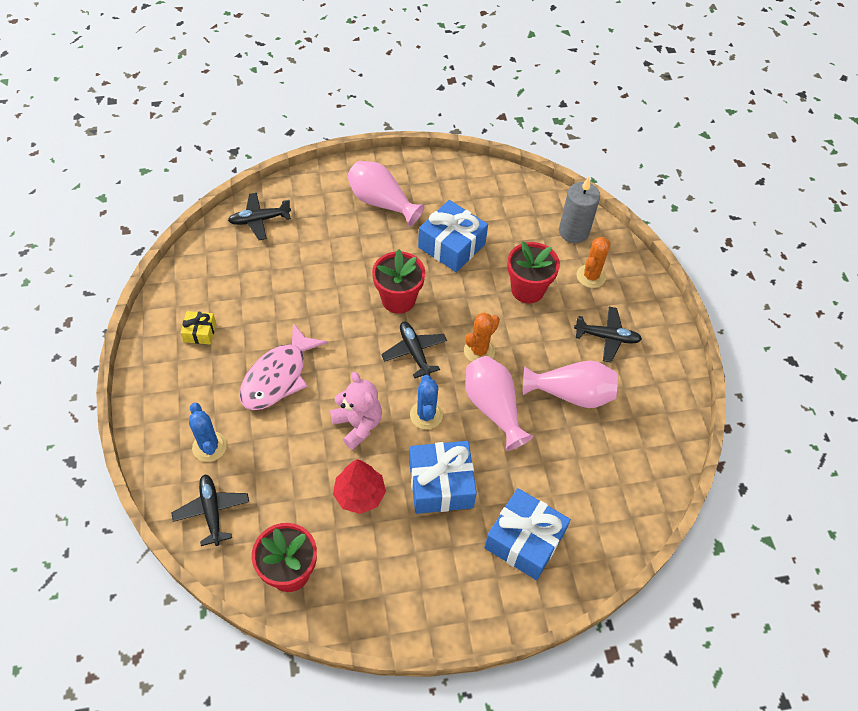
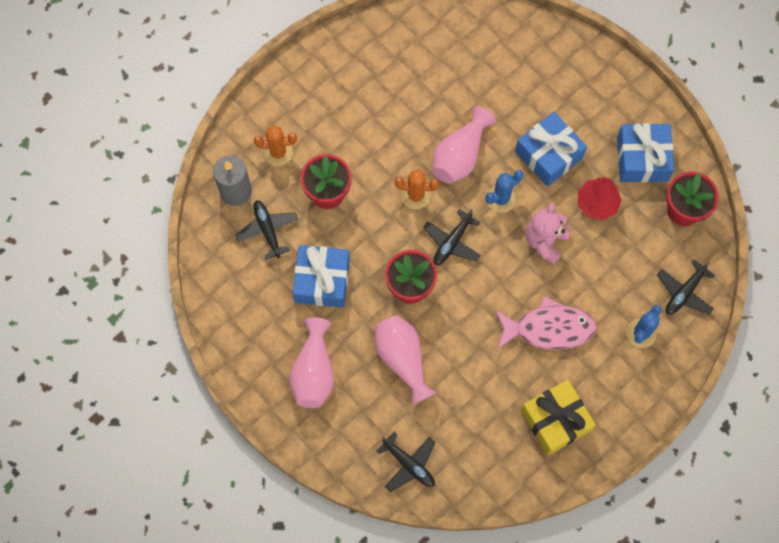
camera: 120 degrees left, 15 degrees up
(200, 332) = (555, 420): yellow gift -> yellow gift, size x1.95
(524, 540) = (549, 78): blue gift -> blue gift (642, 159)
(571, 394) = (407, 109): pink vase -> pink vase (402, 359)
(607, 337) = (334, 110): black plane -> black plane (267, 230)

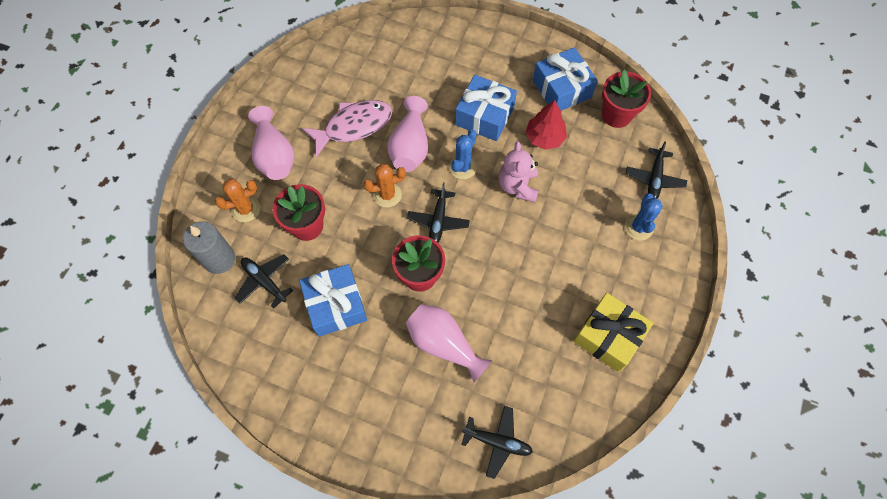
camera: 25 degrees left, 5 degrees down
(313, 372) = (365, 394): pink vase -> pink vase (274, 155)
(548, 328) = (559, 258): pink fish -> pink fish (353, 126)

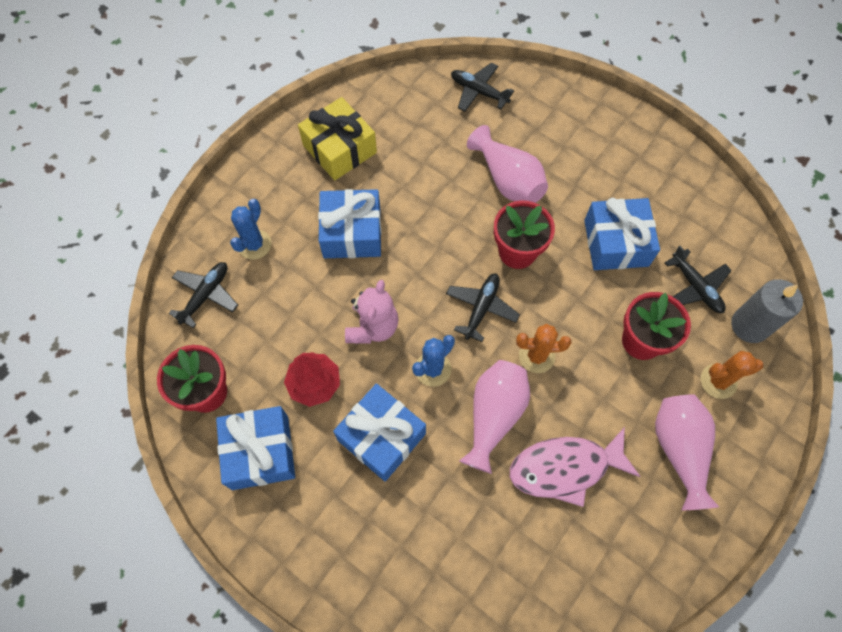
camera: 165 degrees left, 0 degrees up
(564, 257) = (352, 233): none -> blue gift

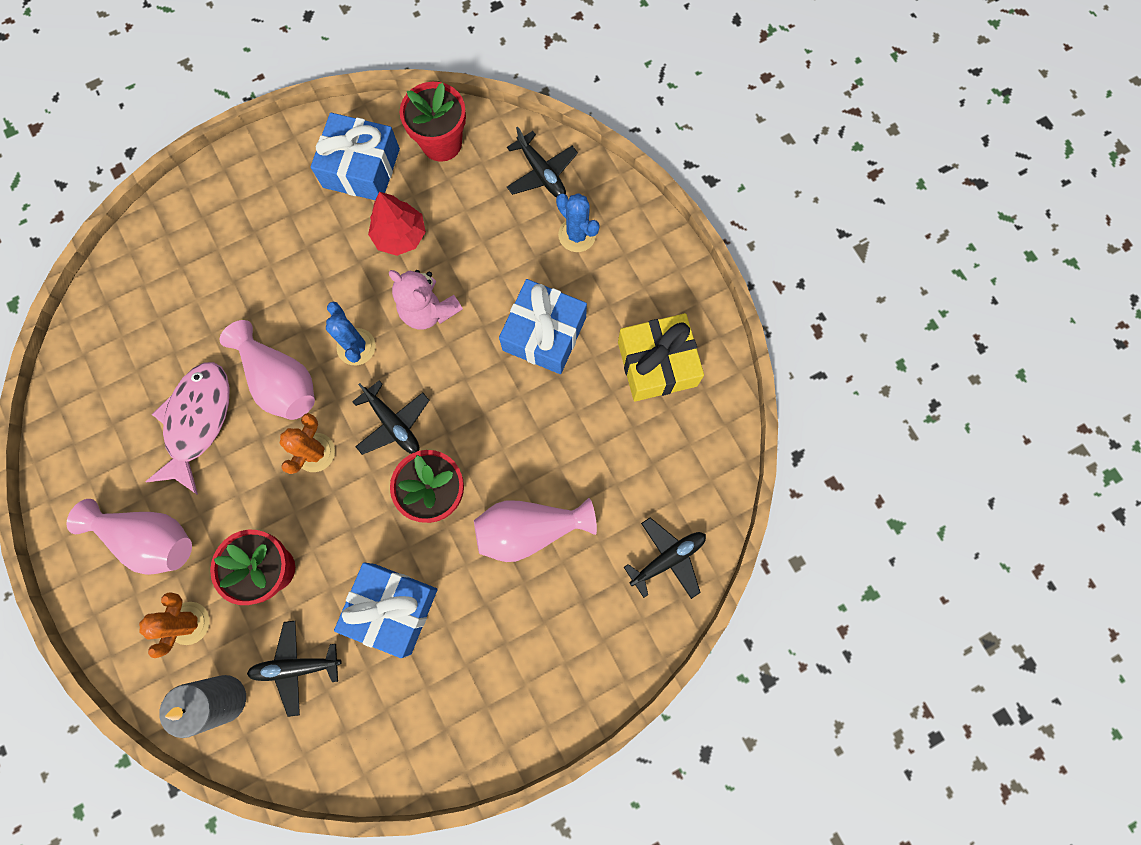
camera: 115 degrees right, 10 degrees up
(381, 437) = (318, 273): blue gift -> none

